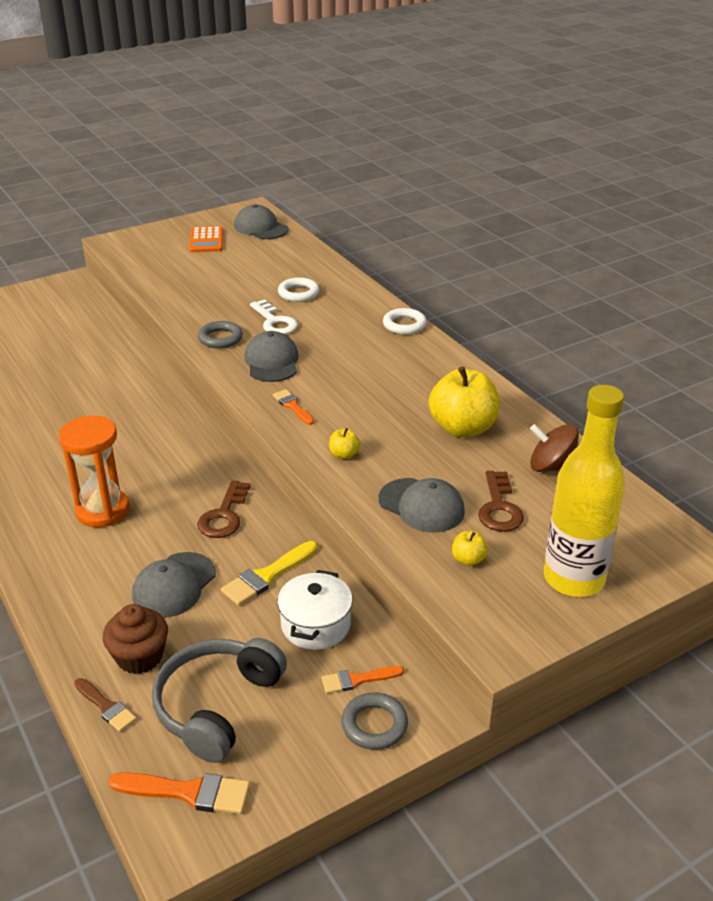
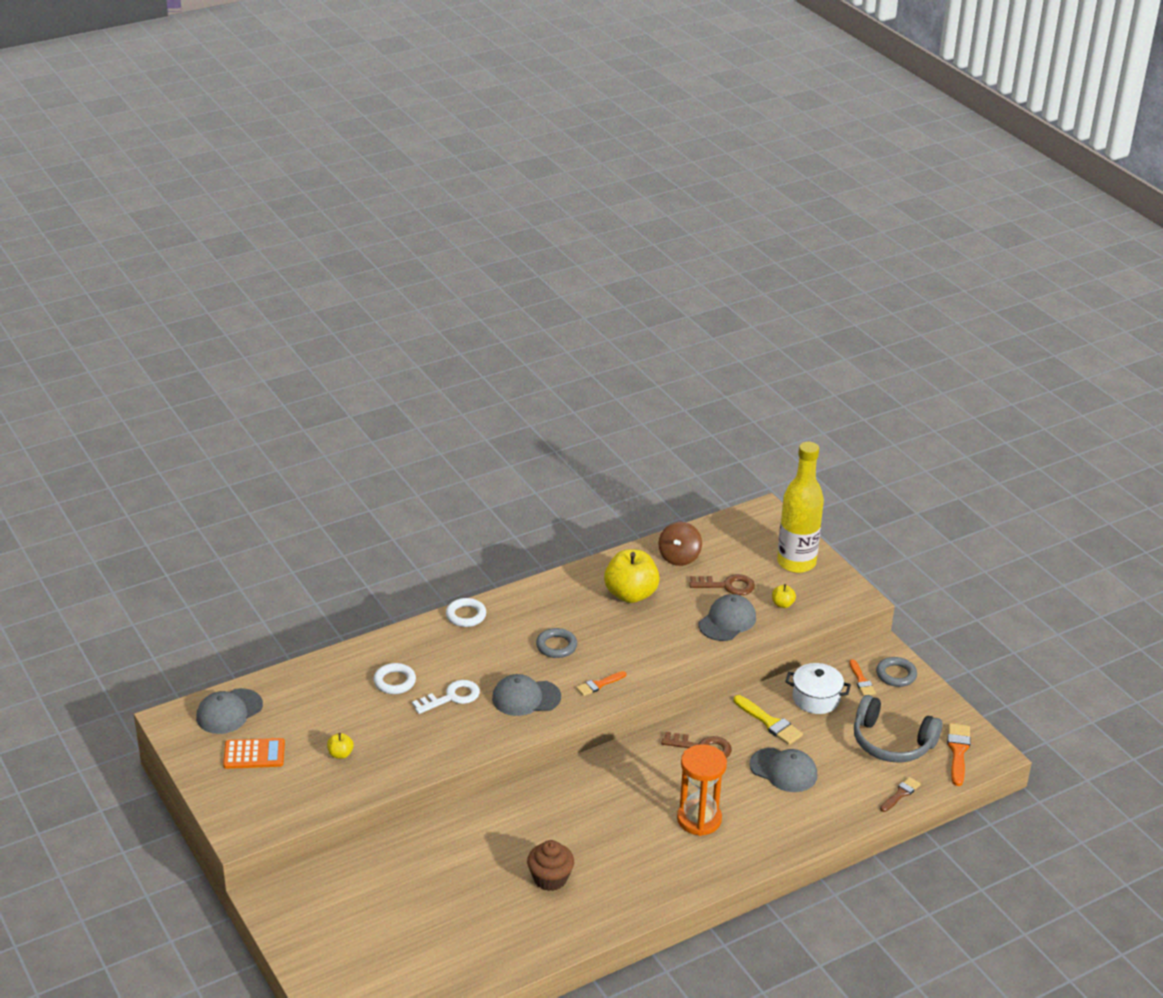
camera: 90 degrees left, 0 degrees up
(139, 657) = (855, 782): brown cupcake -> brown cupcake (550, 878)
(220, 338) = (480, 732): grey ring -> grey ring (556, 646)
(344, 454) = (667, 657): yellow apple -> yellow apple (340, 754)

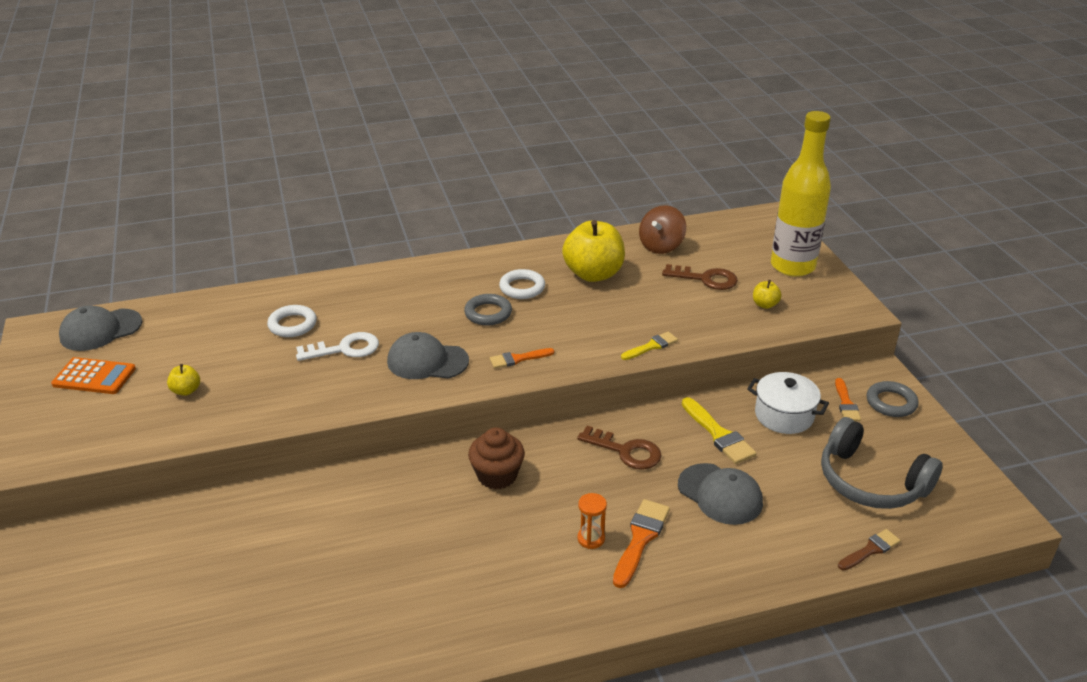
camera: 15 degrees right, 0 degrees up
(466, 615) = (405, 272): white ring -> white ring (522, 288)
(550, 878) = (369, 583): brown cupcake -> brown cupcake (497, 475)
(699, 819) = (591, 538): orange hourglass -> orange hourglass, size x0.47
(702, 657) = (651, 346): none -> yellow brush
(727, 621) = (694, 313): grey cap -> none
(958, 751) = (959, 506): orange brush -> orange brush (640, 539)

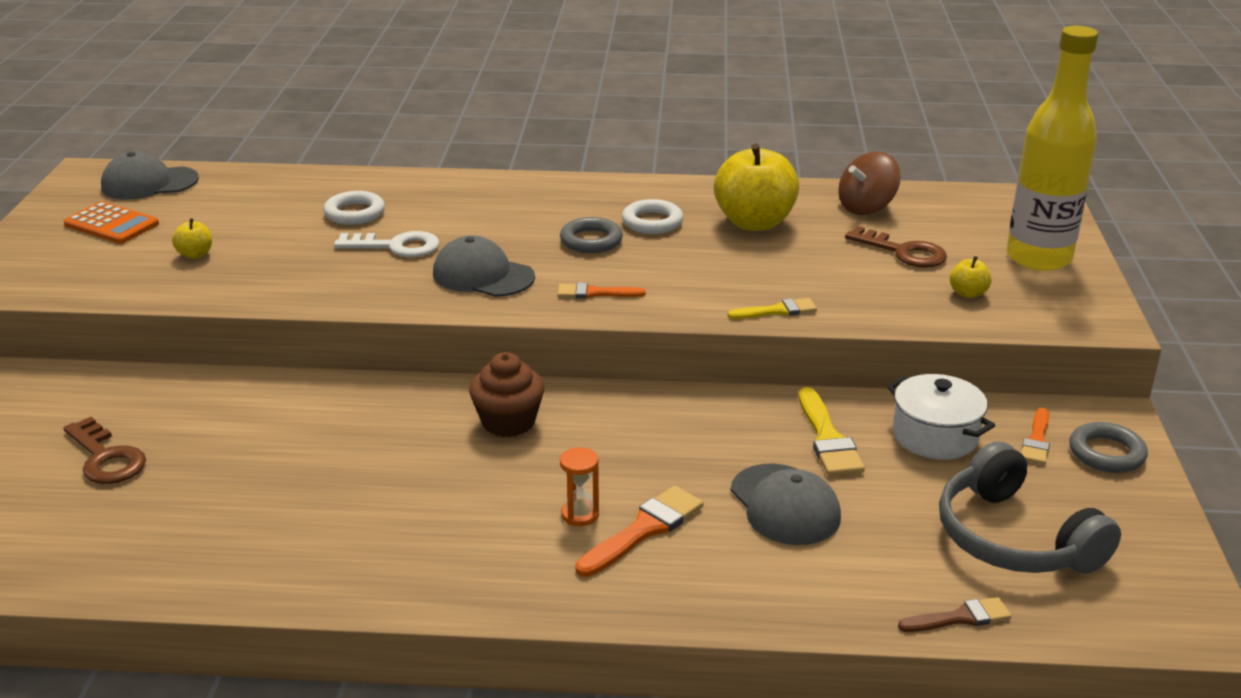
camera: 20 degrees right, 5 degrees down
(626, 451) = (690, 431): brown key -> brown key (106, 458)

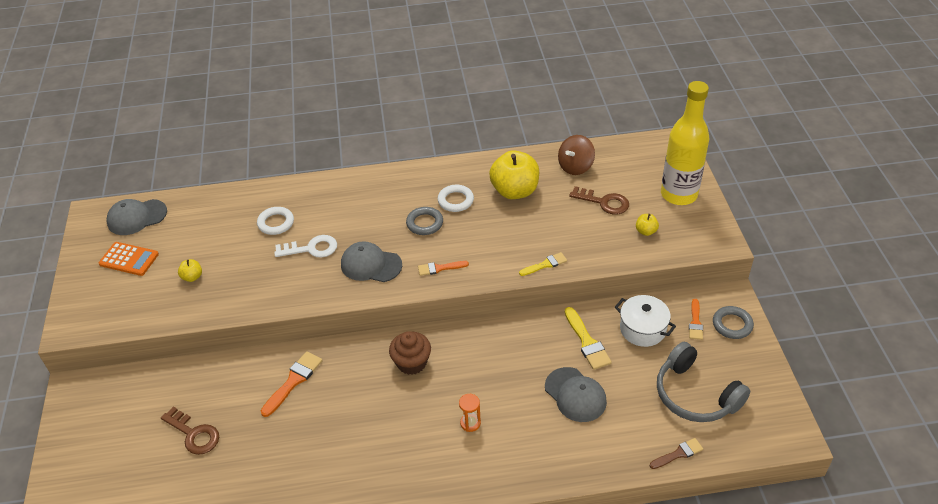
camera: 10 degrees left, 15 degrees up
(644, 530) = (507, 427): orange brush -> orange brush (293, 381)

